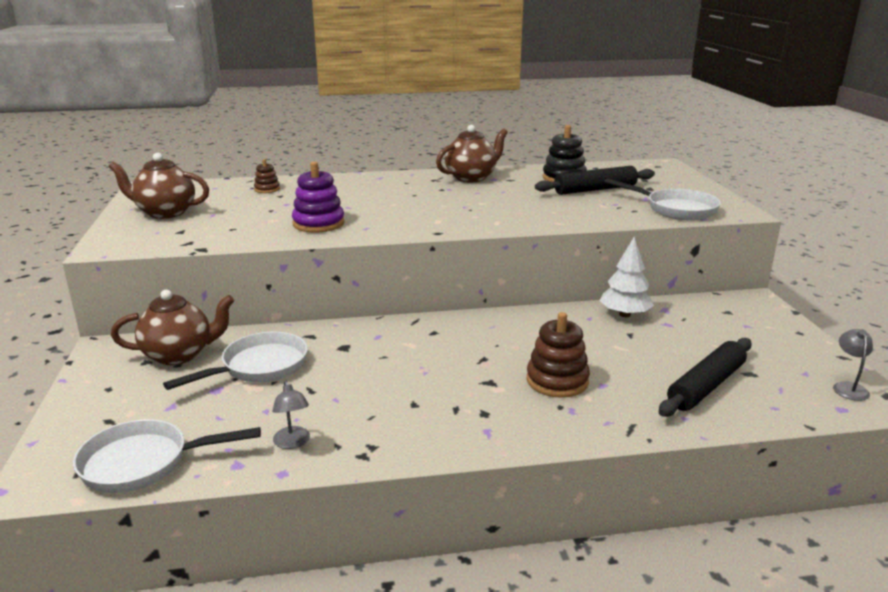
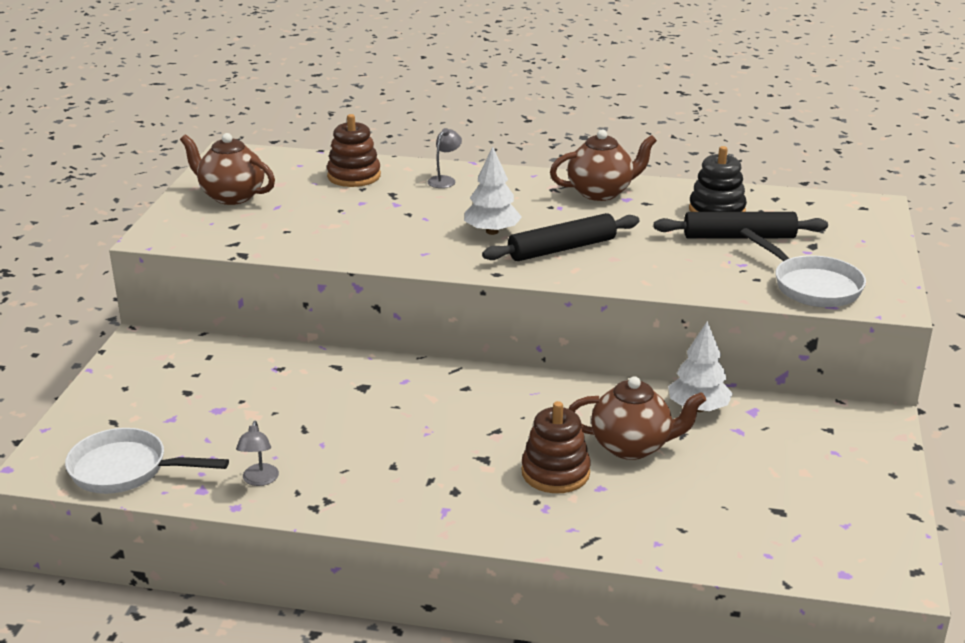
camera: 20 degrees right, 5 degrees up
(179, 355) = (202, 363): brown teapot -> brown teapot (632, 446)
(259, 367) = (269, 393): white pan -> none
(267, 189) = (354, 176): brown stacking toy -> brown stacking toy, size x1.80
(318, 223) = (378, 238): purple stacking toy -> none
(410, 208) = (492, 231): none -> white tree
(706, 386) = (713, 514): black rolling pin -> black rolling pin (562, 248)
(848, 387) = (879, 552): grey lamp -> grey lamp (444, 180)

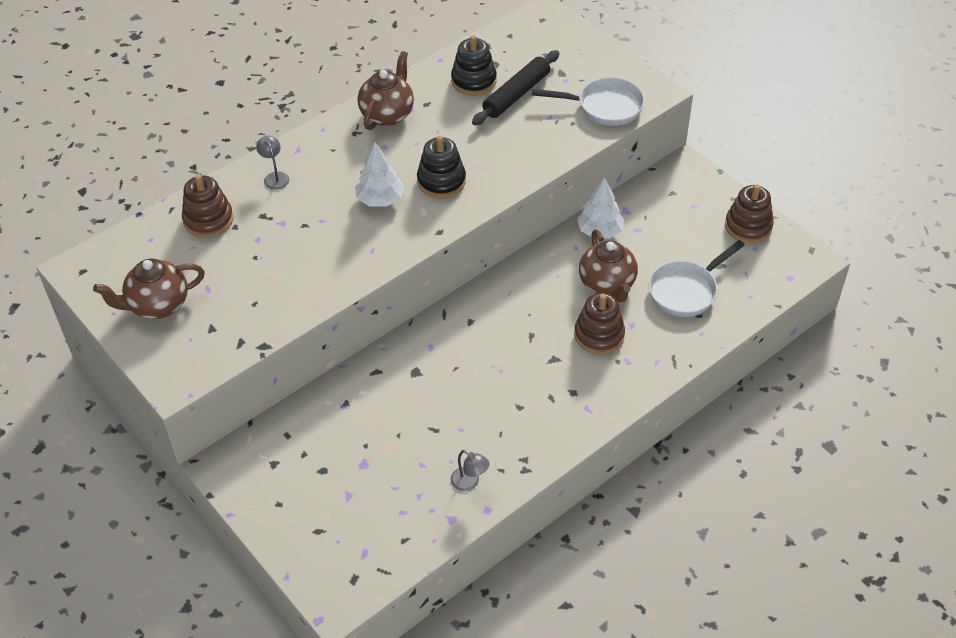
camera: 50 degrees left, 20 degrees up
(126, 470) = (387, 550): white pan -> white pan (686, 291)
(562, 248) = (441, 181): black rolling pin -> black stacking toy
(632, 446) = (607, 285): brown teapot -> brown teapot turned 120 degrees clockwise
(870, 505) = (748, 226): none -> brown stacking toy

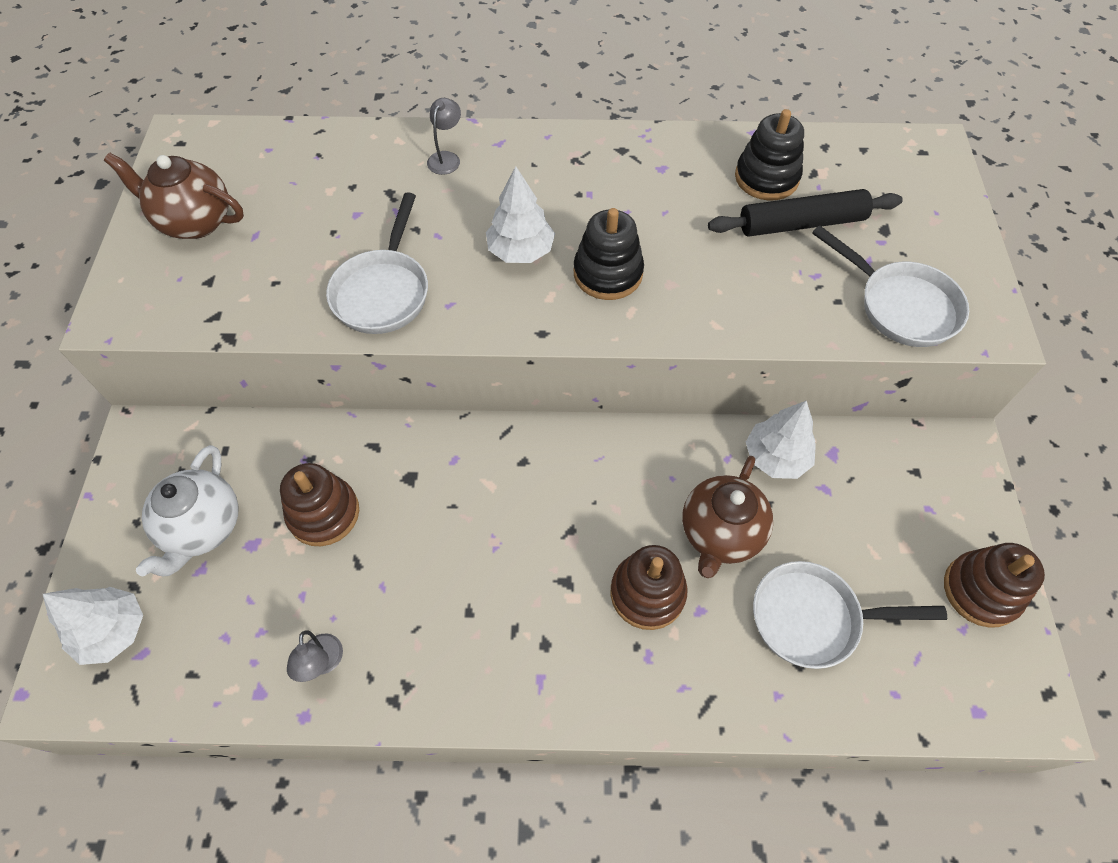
camera: 40 degrees right, 10 degrees up
(208, 220) = (337, 163): brown stacking toy -> brown stacking toy (324, 513)
(324, 477) = (203, 528): none -> white teapot
(326, 267) = (383, 291): none -> white pan
(334, 557) = (113, 631): none -> white tree
(387, 114) = (630, 160): brown teapot -> none

